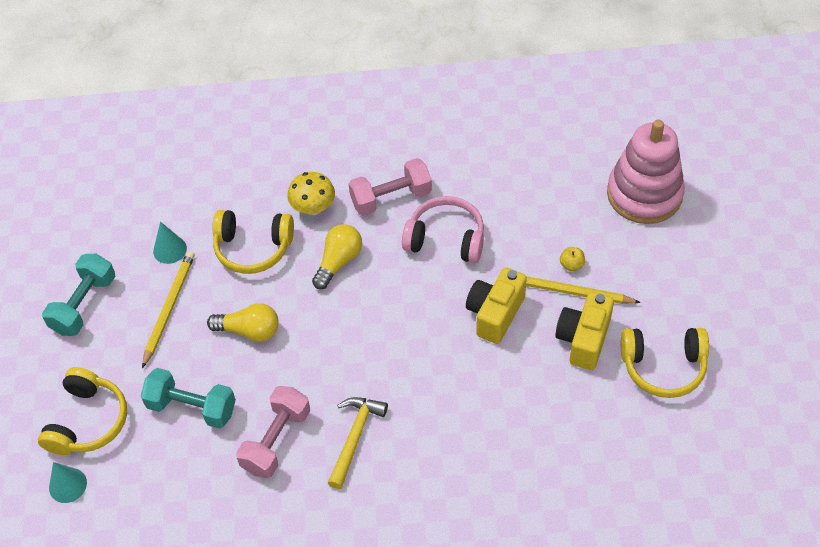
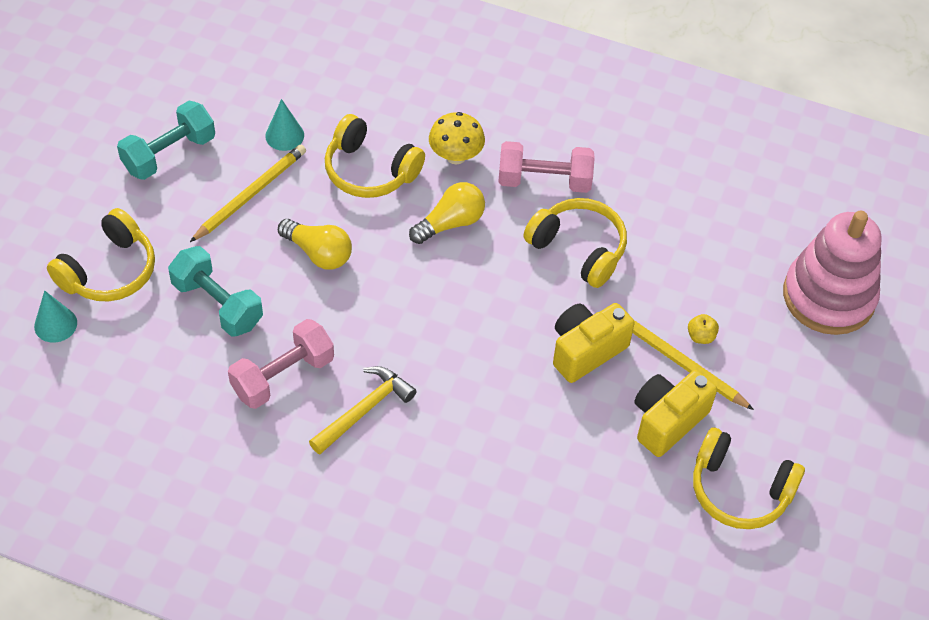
camera: 20 degrees right, 0 degrees up
(446, 239) = (578, 249): pink headphones -> yellow headphones

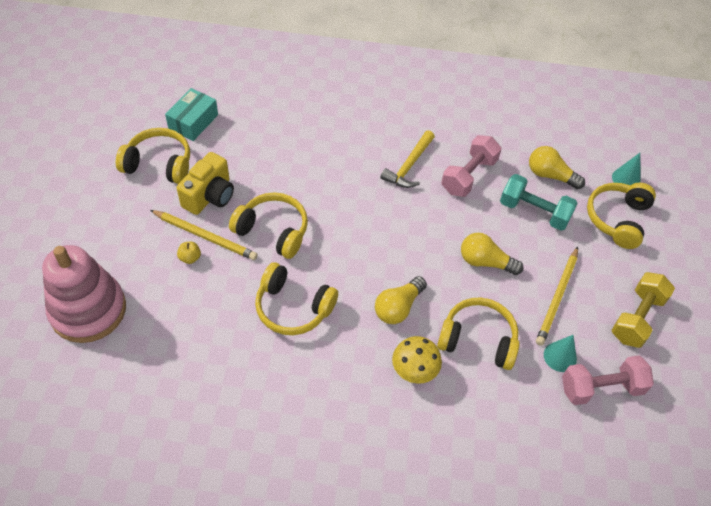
camera: 165 degrees right, 0 degrees up
(163, 352) = (550, 175): none -> yellow light bulb
(169, 154) = (637, 318): turquoise dumbbell -> yellow dumbbell
(544, 181) = (334, 363): pink dumbbell -> pink dumbbell (601, 388)
(586, 350) = (273, 231): yellow camera -> yellow headphones
(682, 560) = (193, 122): none -> turquoise box

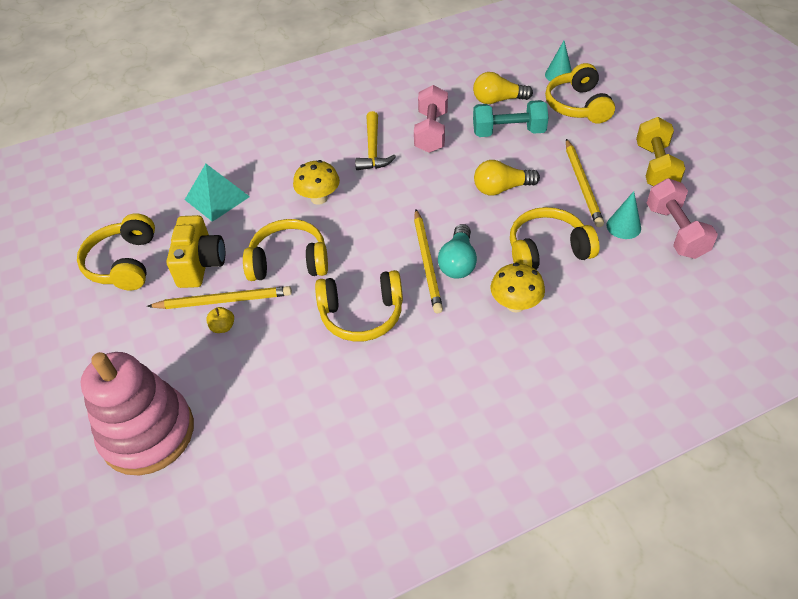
camera: 25 degrees left, 5 degrees down
(159, 164) = (124, 263): yellow headphones -> yellow headphones turned 75 degrees counterclockwise
(193, 122) = (133, 211): turquoise box -> none
(259, 144) = (217, 198): none -> turquoise pyramid
(334, 188) = (319, 198): none -> yellow mushroom
(374, 293) = (427, 262): none -> yellow pencil
(398, 307) = (458, 262): yellow light bulb -> turquoise light bulb
(601, 388) = (675, 232): pink dumbbell -> pink dumbbell turned 60 degrees counterclockwise

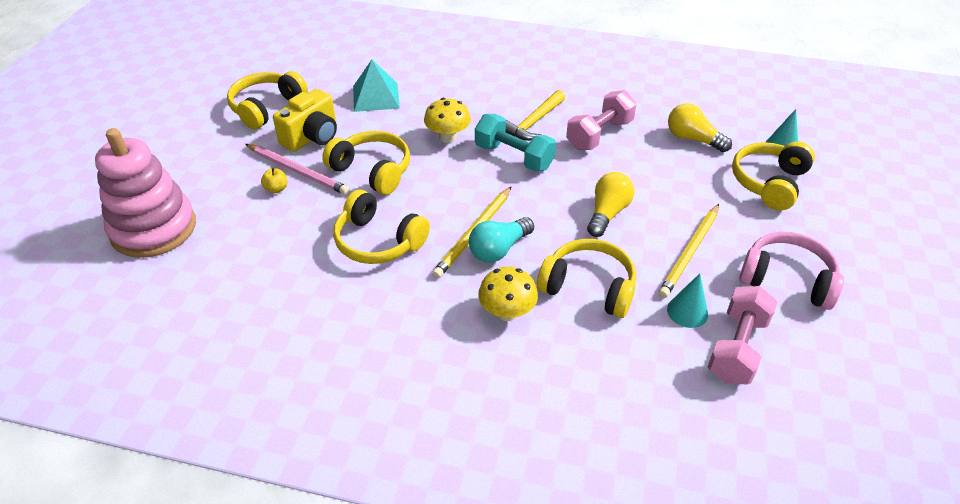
camera: 35 degrees right, 5 degrees down
(224, 300) = (298, 171): yellow pencil -> pink pencil
(501, 188) = (607, 213): yellow light bulb -> yellow light bulb turned 90 degrees clockwise
(508, 132) = (670, 170): turquoise dumbbell -> turquoise dumbbell (514, 157)
(655, 167) = (787, 279): yellow dumbbell -> pink headphones

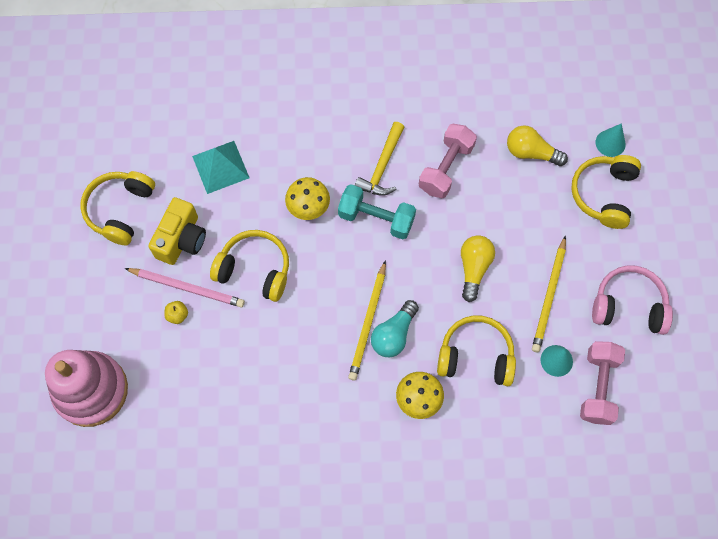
camera: 15 degrees left, 25 degrees up
(378, 241) = (291, 352): yellow headphones -> none

